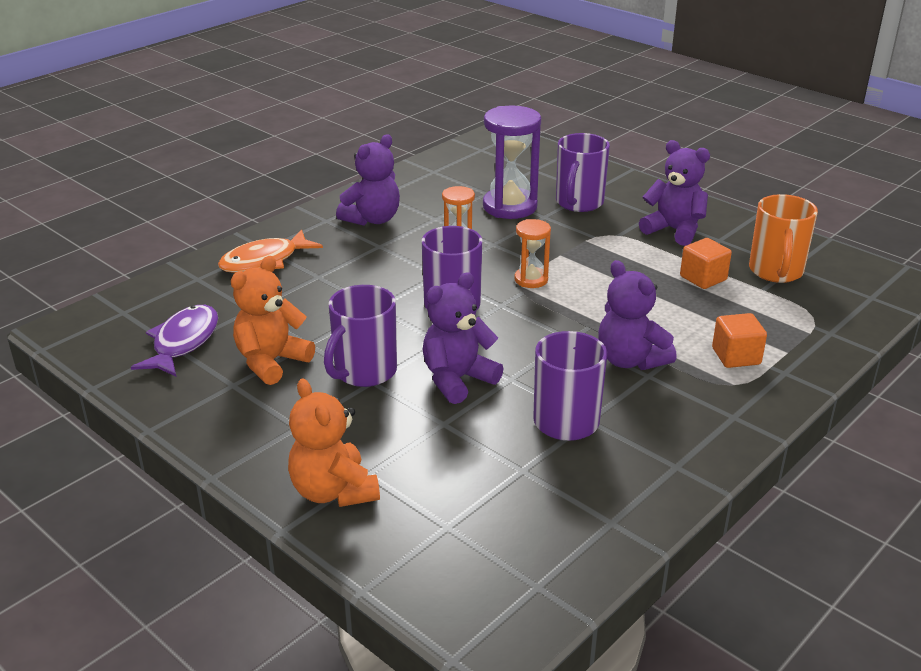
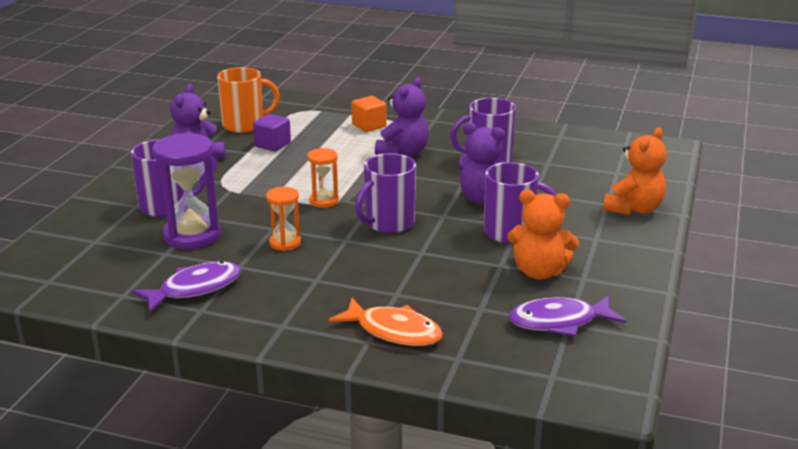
camera: 115 degrees left, 5 degrees down
(372, 219) = (264, 298): purple teddy bear -> none
(416, 196) = (195, 289): none -> purple fish
(703, 278) = (272, 145): orange cube -> purple cube

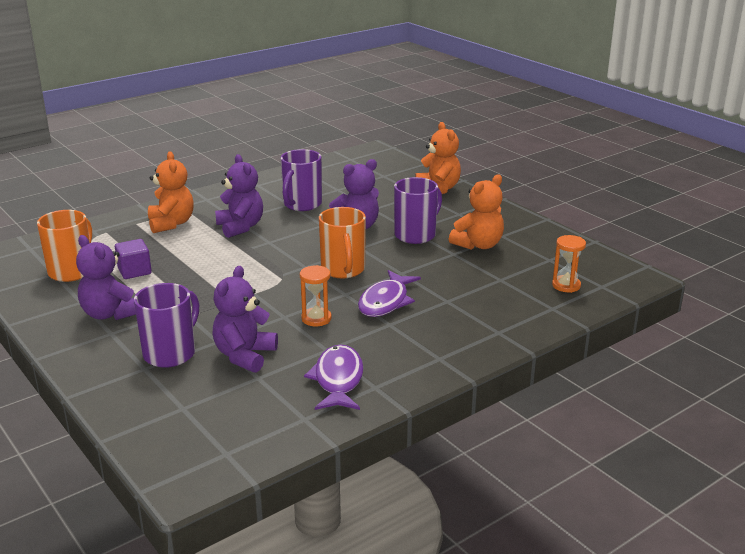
camera: 55 degrees left, 0 degrees up
(192, 235) = (244, 355): purple hourglass -> purple teddy bear
(324, 201) = (271, 282): orange hourglass -> orange hourglass (566, 285)
(369, 126) = (171, 223): orange cube -> orange teddy bear
(388, 223) = (343, 270): purple mug -> orange mug
(393, 331) = (496, 318): orange fish -> none
(559, 322) = (544, 261): purple fish -> purple fish (385, 302)

